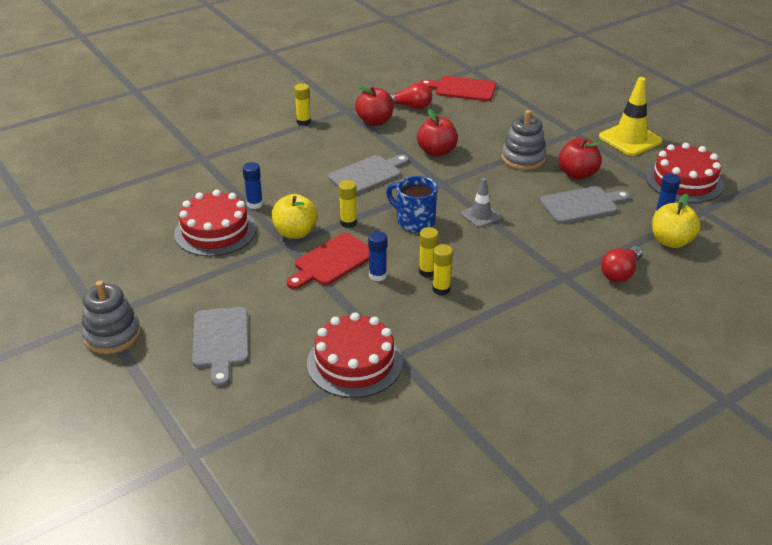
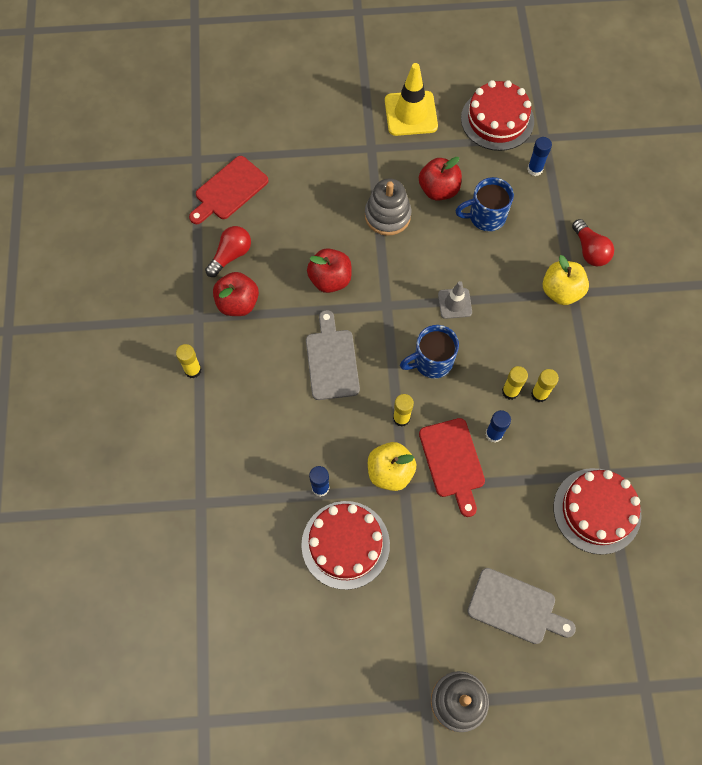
camera: 60 degrees left, 30 degrees up
(582, 205) = (485, 217): grey cutting board -> blue mug
(671, 241) = (570, 187): yellow apple -> yellow apple (561, 291)

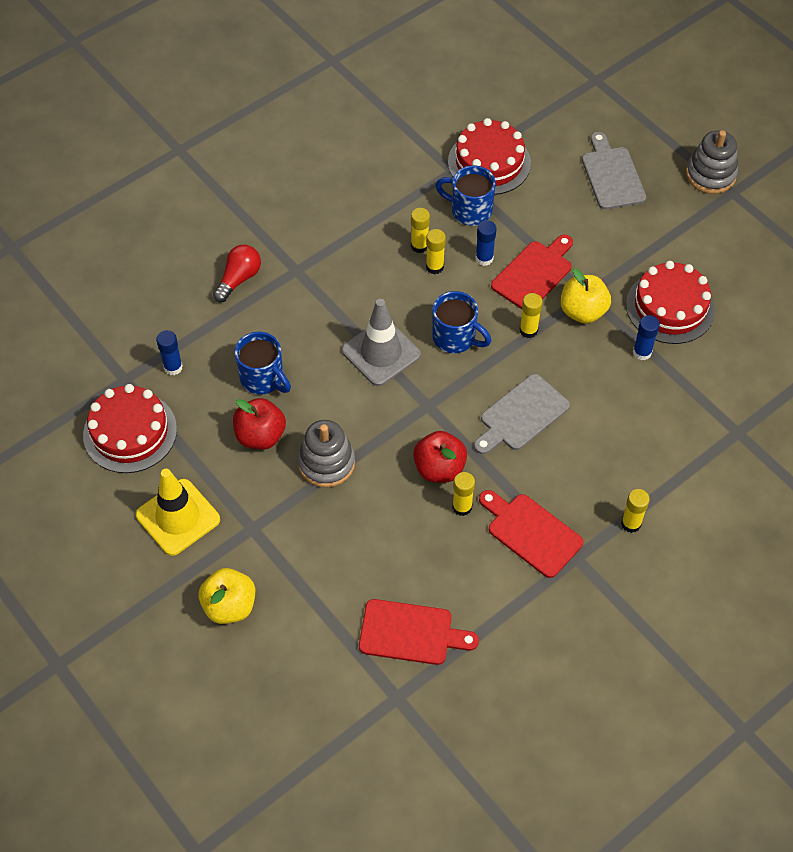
camera: 125 degrees left, 10 degrees down
(231, 255) = (485, 576): red light bulb -> none
(238, 303) = (531, 533): red apple -> red cutting board
(290, 274) = (462, 507): none -> yellow glue stick
(455, 303) = (381, 352): grey traffic cone -> grey traffic cone, size x1.72
(552, 457) = (469, 210): none -> blue mug
(561, 291) = (302, 279): yellow apple -> yellow apple (229, 606)

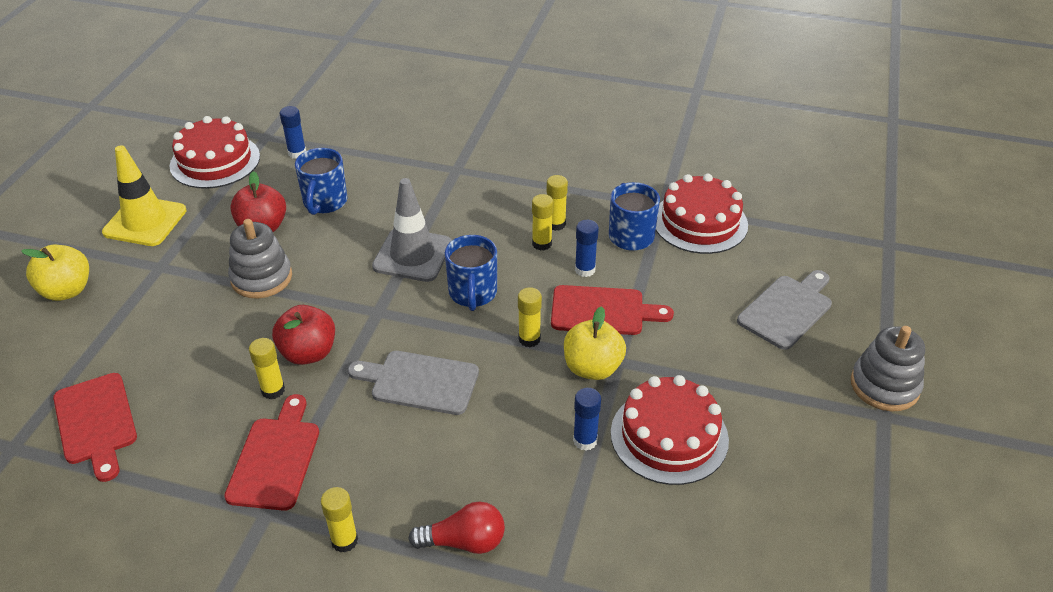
camera: 55 degrees right, 15 degrees down
(239, 279) = (417, 145): red light bulb -> red light bulb (464, 541)

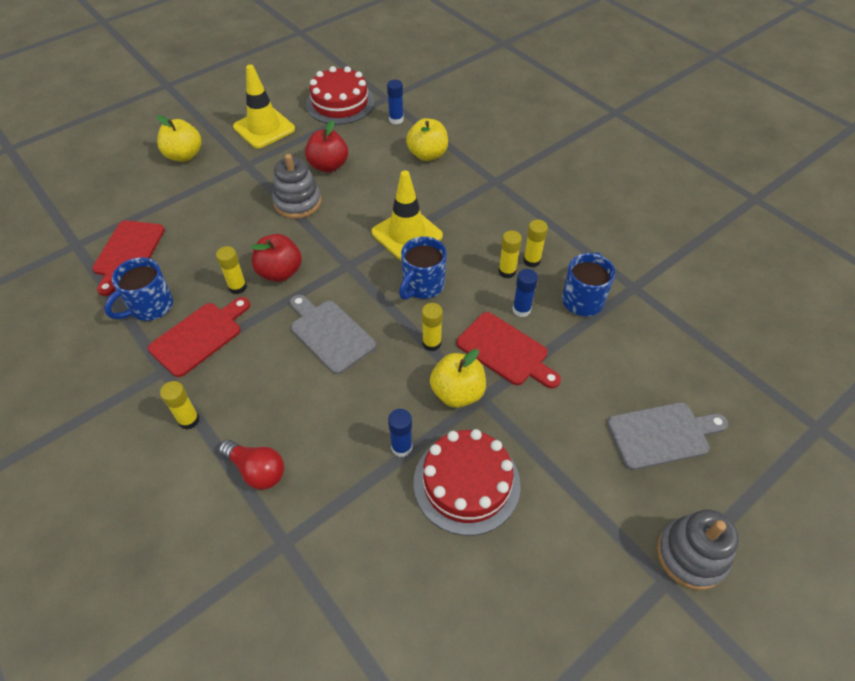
camera: 35 degrees right, 10 degrees up
(324, 202) = (382, 165): blue mug -> blue mug (150, 307)
(364, 173) = (427, 154): none -> yellow apple
(412, 255) = (407, 234): grey traffic cone -> yellow traffic cone
(700, 222) = (653, 317): red cake -> none

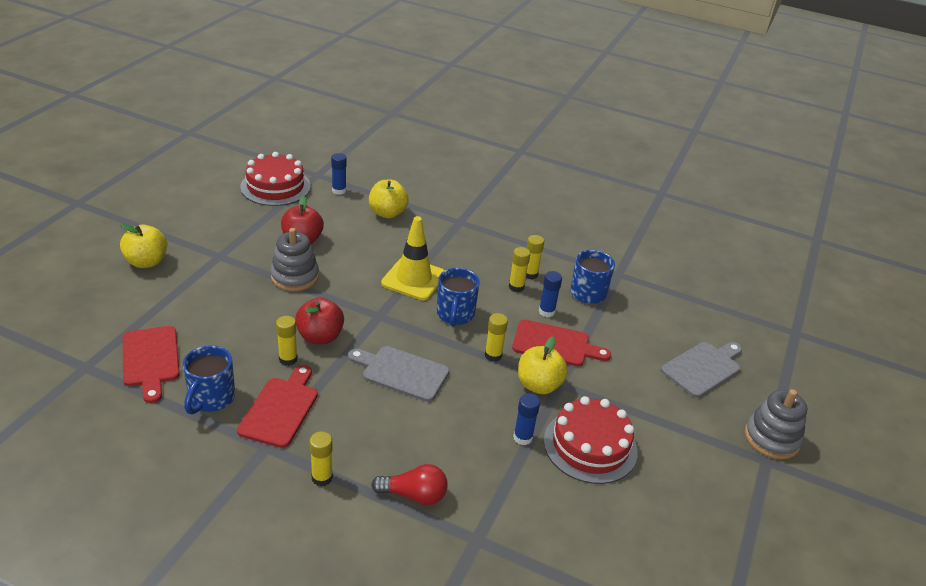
camera: 30 degrees left, 15 degrees down
(264, 128) = (214, 222): yellow traffic cone -> none

